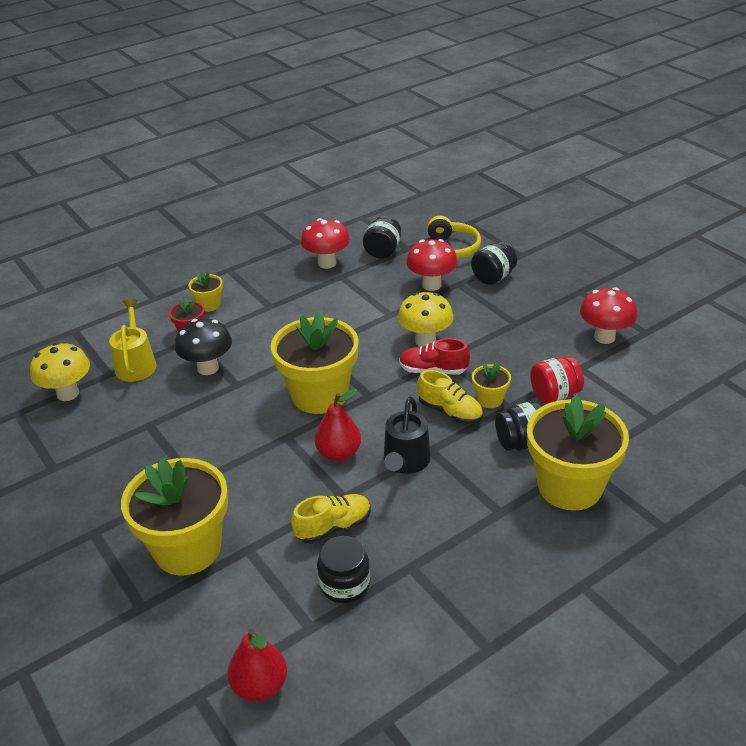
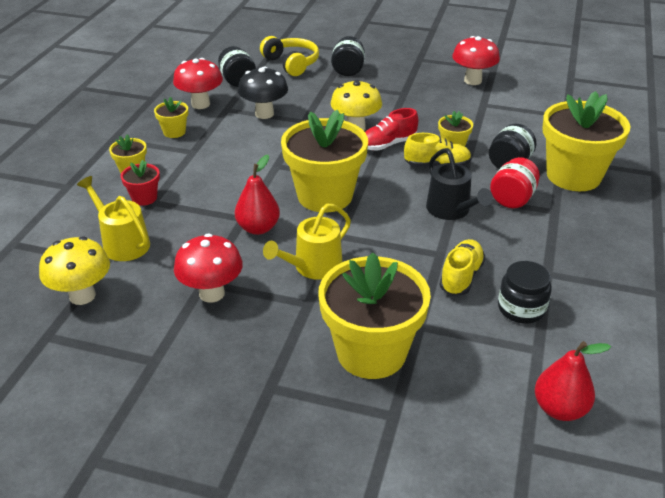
camera: 40 degrees left, 0 degrees up
(208, 368) = (199, 217): black mushroom -> black mushroom (264, 114)
(235, 454) = (313, 267): none -> yellow watering can
(277, 282) = (174, 132): none -> yellow flower pot
(339, 453) = (396, 227): red pear -> red pear (258, 228)
(431, 285) = (309, 90): red mushroom -> red mushroom (212, 293)
(554, 395) = (490, 127): red jar -> red jar (512, 199)

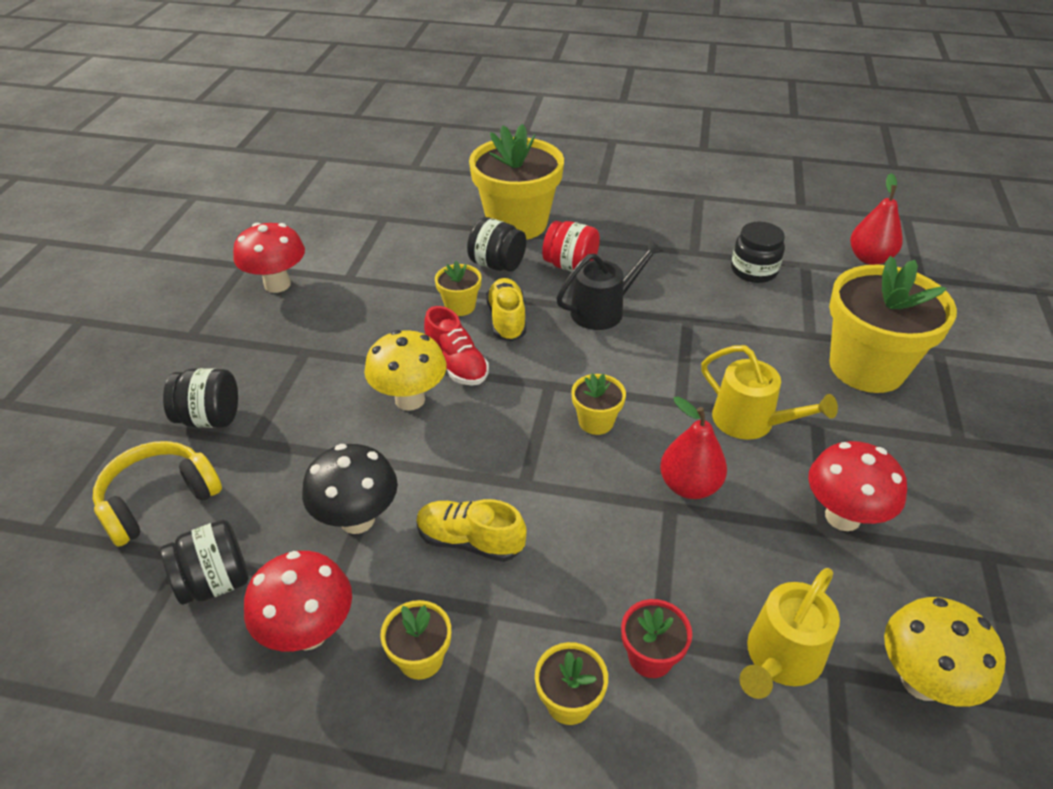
camera: 95 degrees left, 5 degrees up
(325, 196) = (596, 421): yellow flower pot -> yellow flower pot, size x0.45
(461, 277) = (721, 306): yellow shoe -> yellow shoe (470, 541)

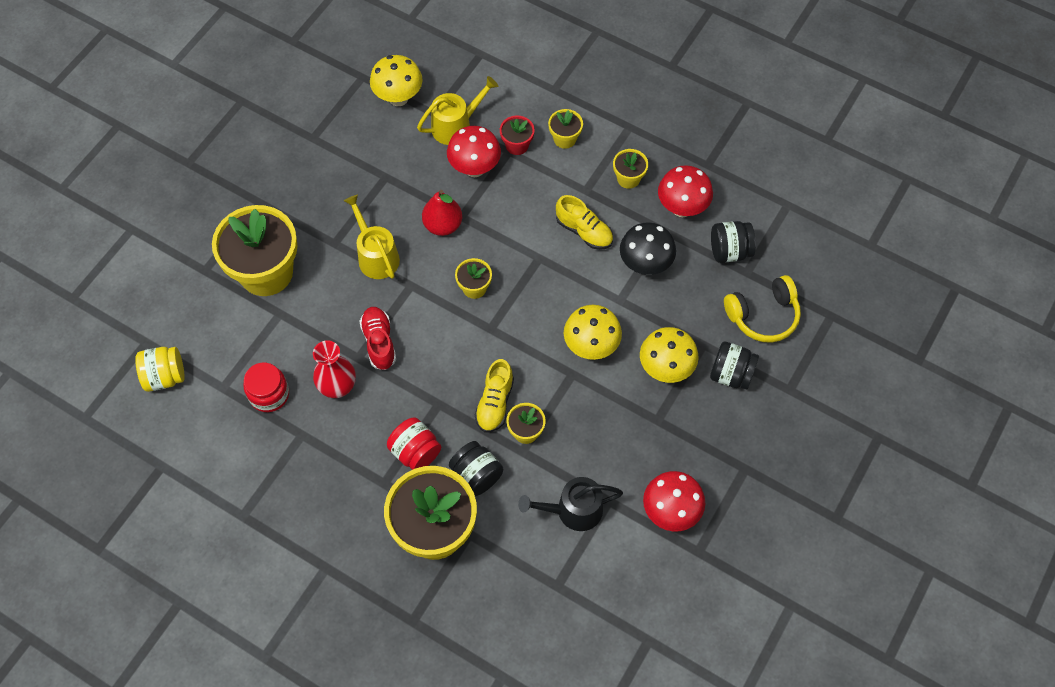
camera: 160 degrees left, 20 degrees up
(302, 401) = (665, 369): none -> yellow mushroom
(456, 364) = (548, 369): red shoe -> red shoe (379, 342)
(603, 310) = (416, 389): black watering can -> black watering can (573, 510)
(689, 292) = (338, 387): none -> red vase
(754, 270) = (269, 394): black jar -> red jar
(842, 517) = (370, 180): red mushroom -> red mushroom (475, 168)
(869, 258) = (165, 376): red pear -> yellow jar

